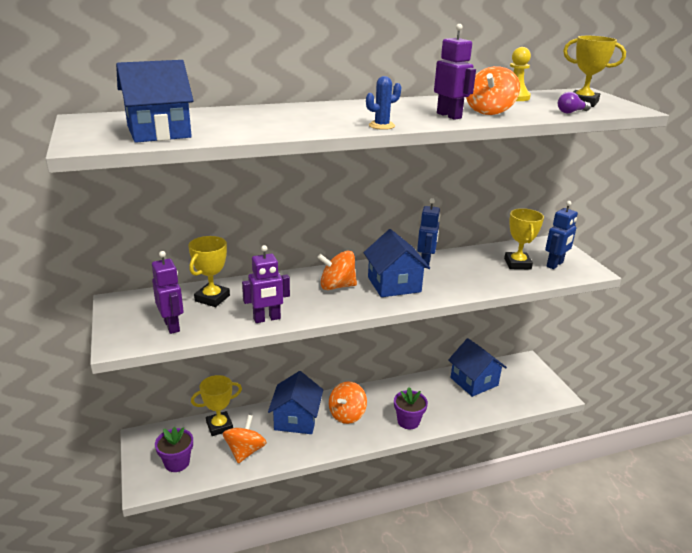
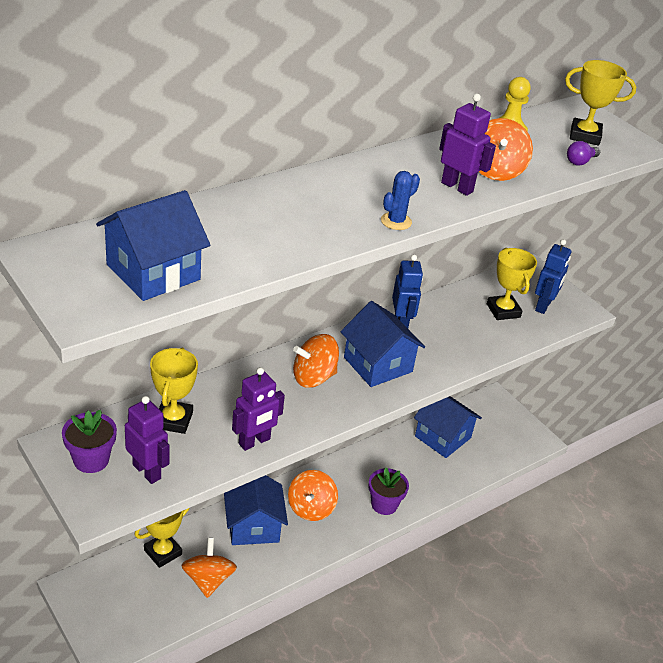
camera: 20 degrees left, 10 degrees up
(177, 462) = (131, 611): purple flower pot -> purple flower pot (91, 460)

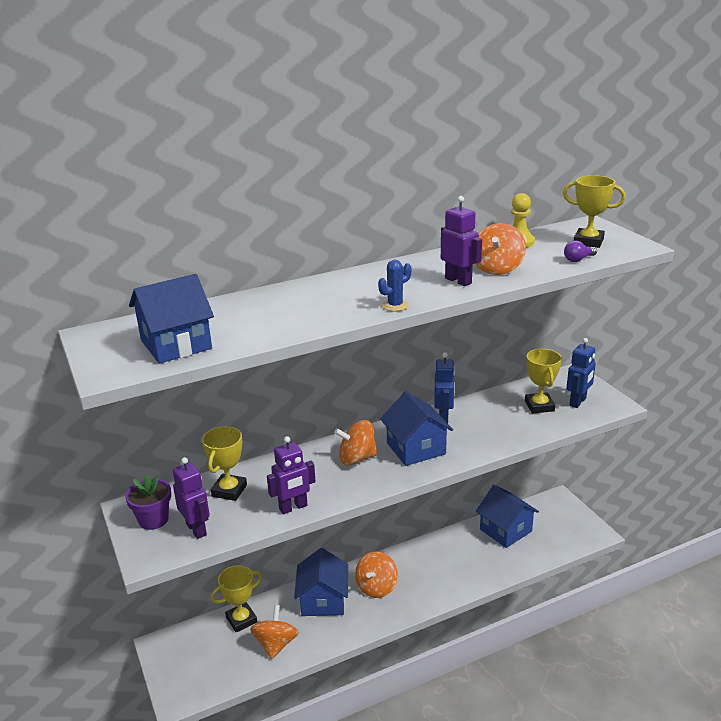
camera: 15 degrees right, 10 degrees down
(384, 504) = (443, 586): purple flower pot -> none

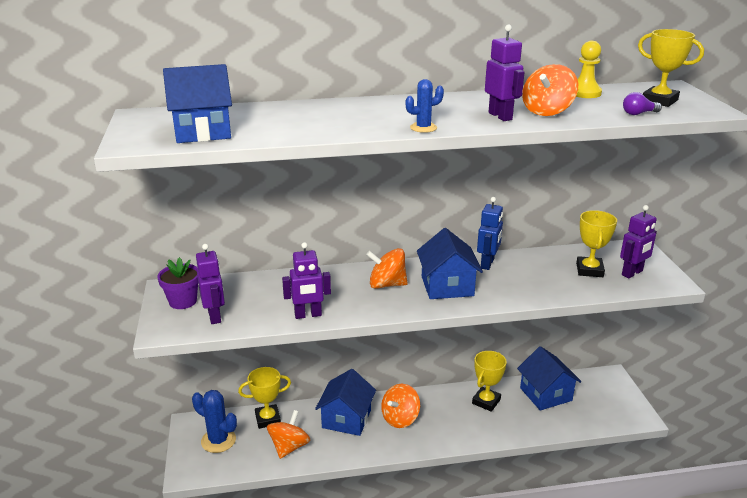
camera: 15 degrees right, 0 degrees up
(198, 656) = (218, 440): none -> blue cactus
(229, 490) = (259, 290): yellow trophy -> yellow trophy (486, 401)
(578, 402) = (632, 273): blue robot -> purple robot

